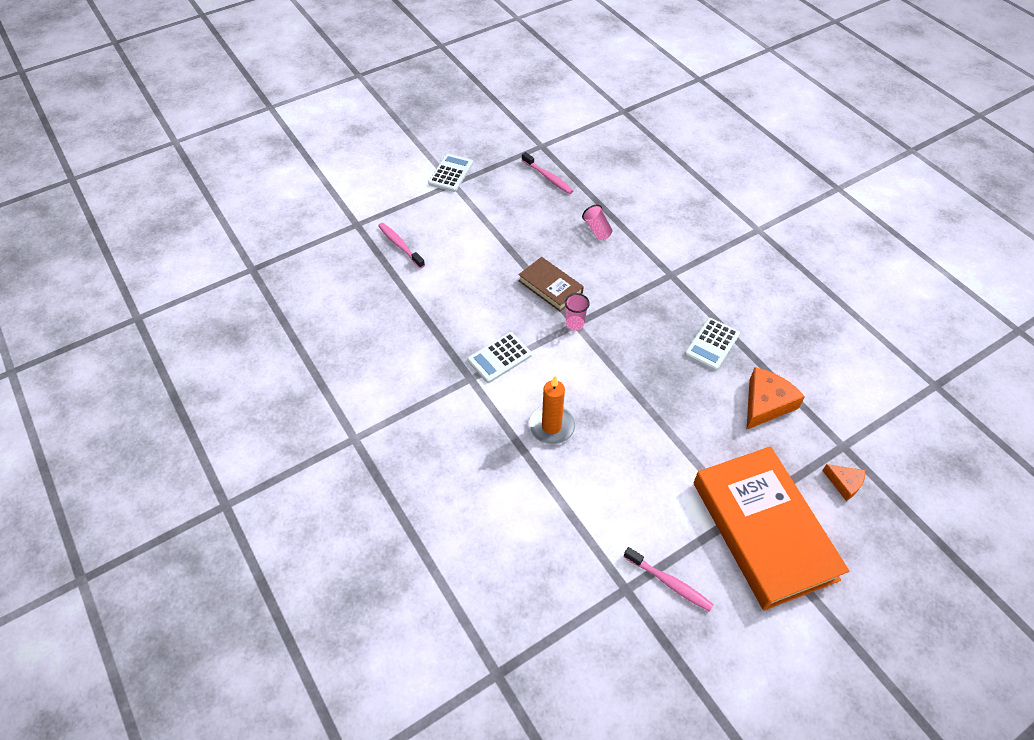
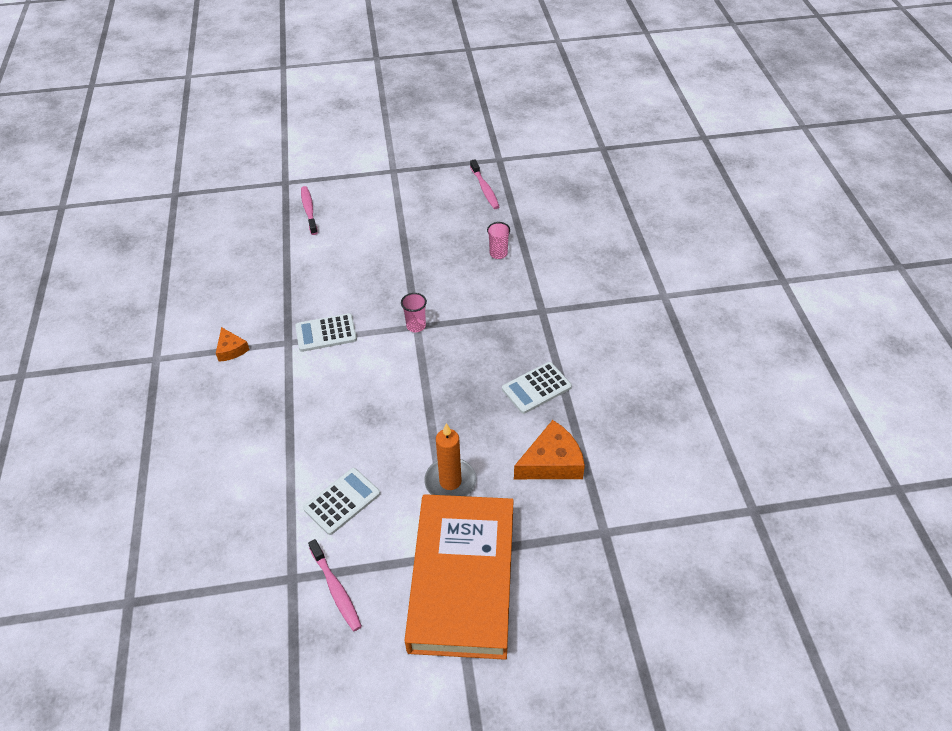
camera: 25 degrees right, 5 degrees down
(451, 173) = (397, 161): white calculator -> white calculator (342, 501)
(550, 287) = (417, 286): brown book -> none
(551, 426) = (329, 409): orange candle -> orange candle (450, 482)
(844, 483) = (579, 568): orange cheese -> orange cheese (231, 349)

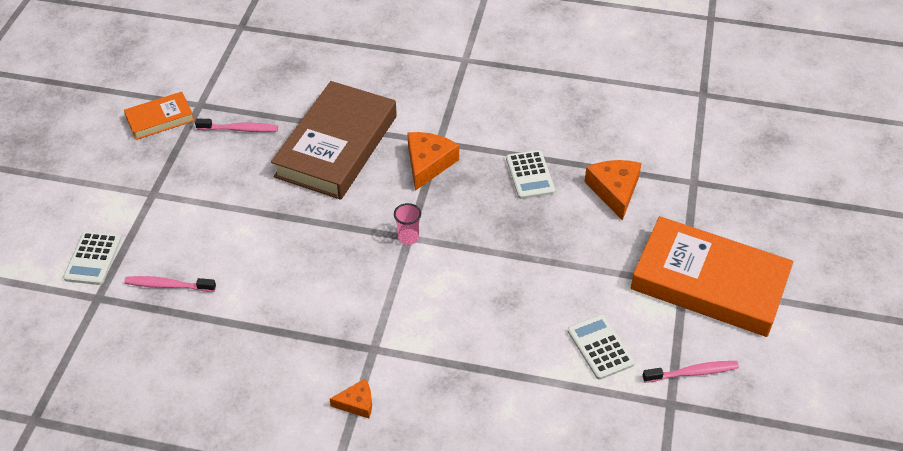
camera: 70 degrees left, 0 degrees up
(326, 333) = (378, 312): white calculator -> white calculator (93, 258)
(450, 482) = (608, 263): orange candle -> none
(471, 146) = (160, 119): none -> orange book
(498, 248) = (336, 146): pink cup -> brown book
(510, 312) = (428, 163): none -> orange cheese

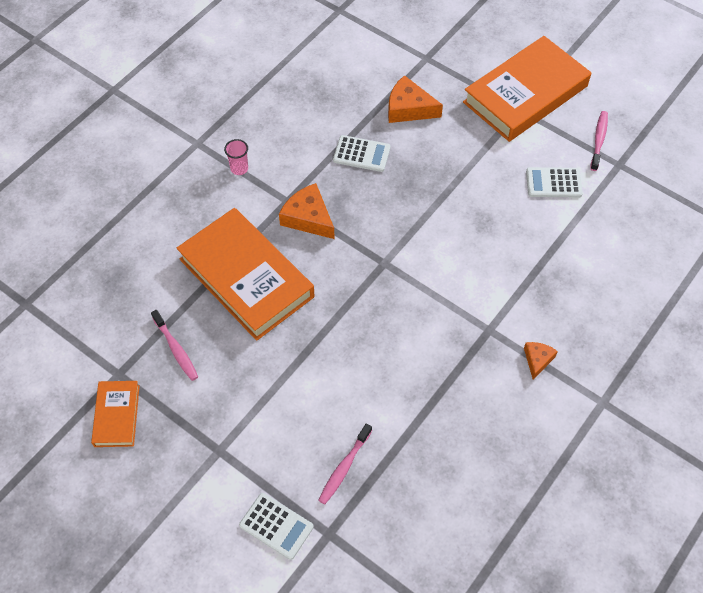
camera: 65 degrees left, 10 degrees up
(240, 129) = (176, 349): pink toothbrush -> pink toothbrush turned 120 degrees clockwise
(336, 146) = (246, 278): brown book -> orange book
(408, 237) = (384, 263): pink cup -> pink cup (239, 168)

